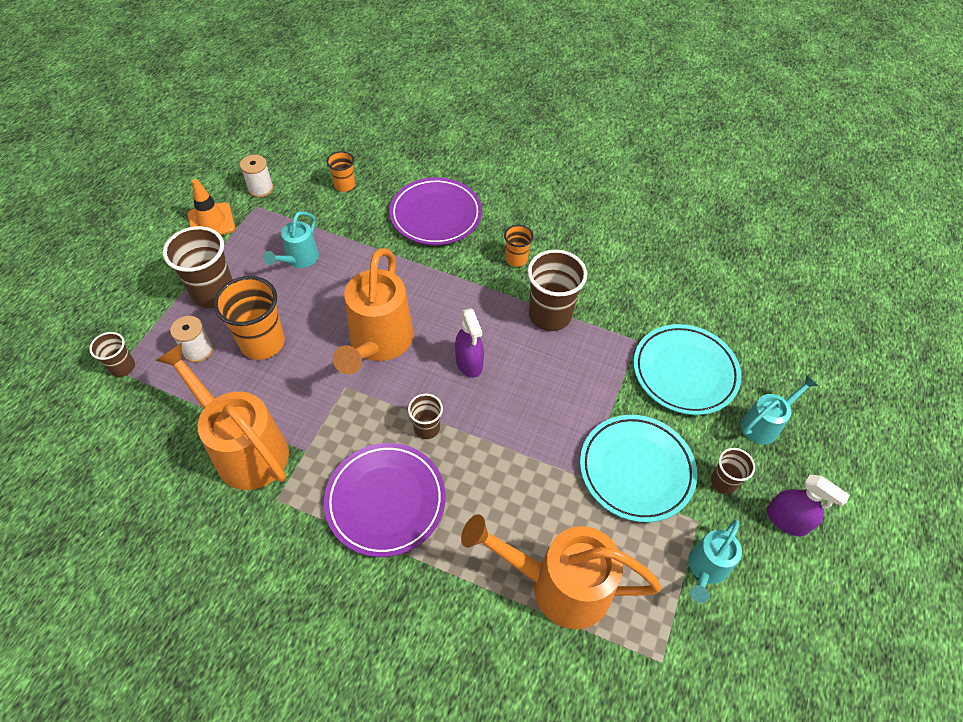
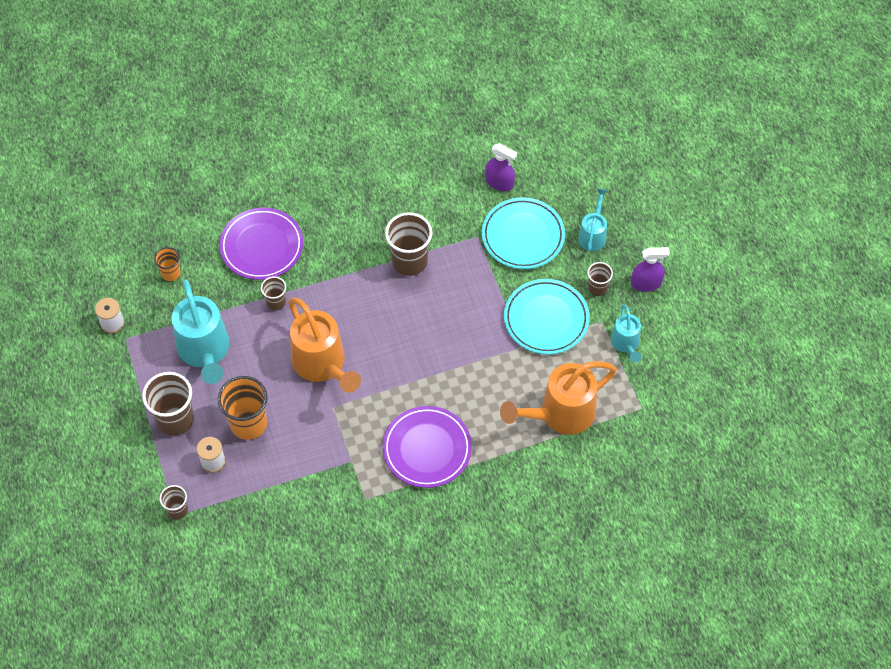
camera: 40 degrees left, 5 degrees up
(211, 221) = (108, 374): orange traffic cone -> none
(244, 448) = (313, 489): orange watering can -> none
(299, 259) = (205, 352): turquoise watering can -> turquoise watering can, size x1.83
(427, 428) = (407, 391): brown cup -> brown cup (276, 302)
(469, 363) = (391, 332): purple spray bottle -> purple spray bottle (499, 182)
(516, 259) = (350, 238): orange cup -> none

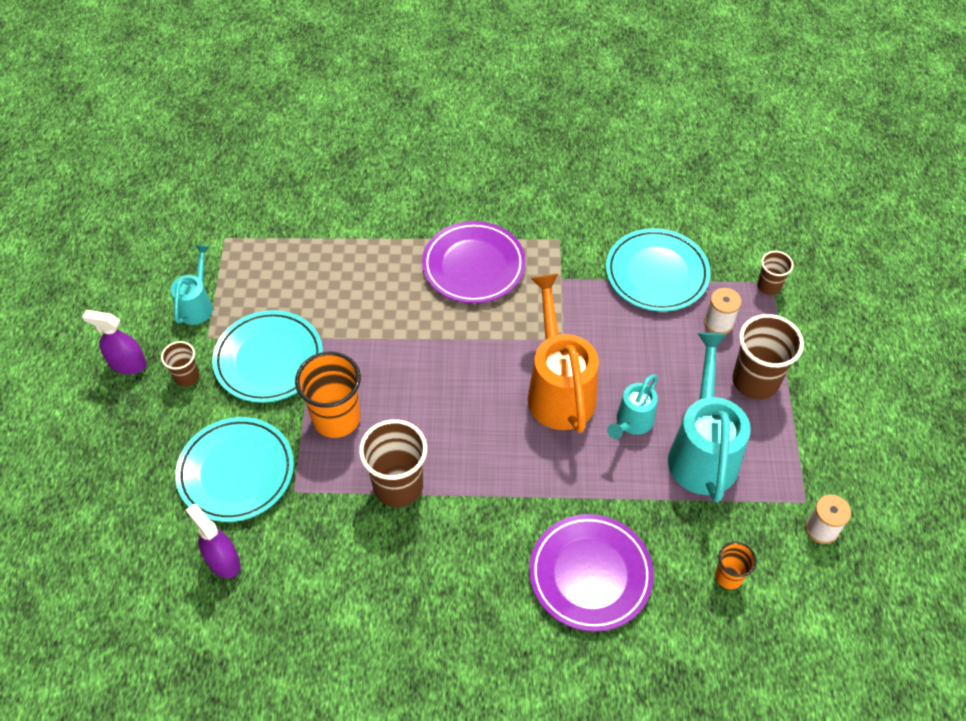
camera: 160 degrees left, 5 degrees down
(248, 423) = (667, 350): orange cup -> orange cup (336, 418)
(273, 491) = (657, 273): none -> turquoise plate
(276, 302) = (593, 487): brown cup -> none
(560, 414) = (313, 257): orange watering can -> none
(593, 234) = (148, 445): turquoise watering can -> turquoise watering can (631, 423)

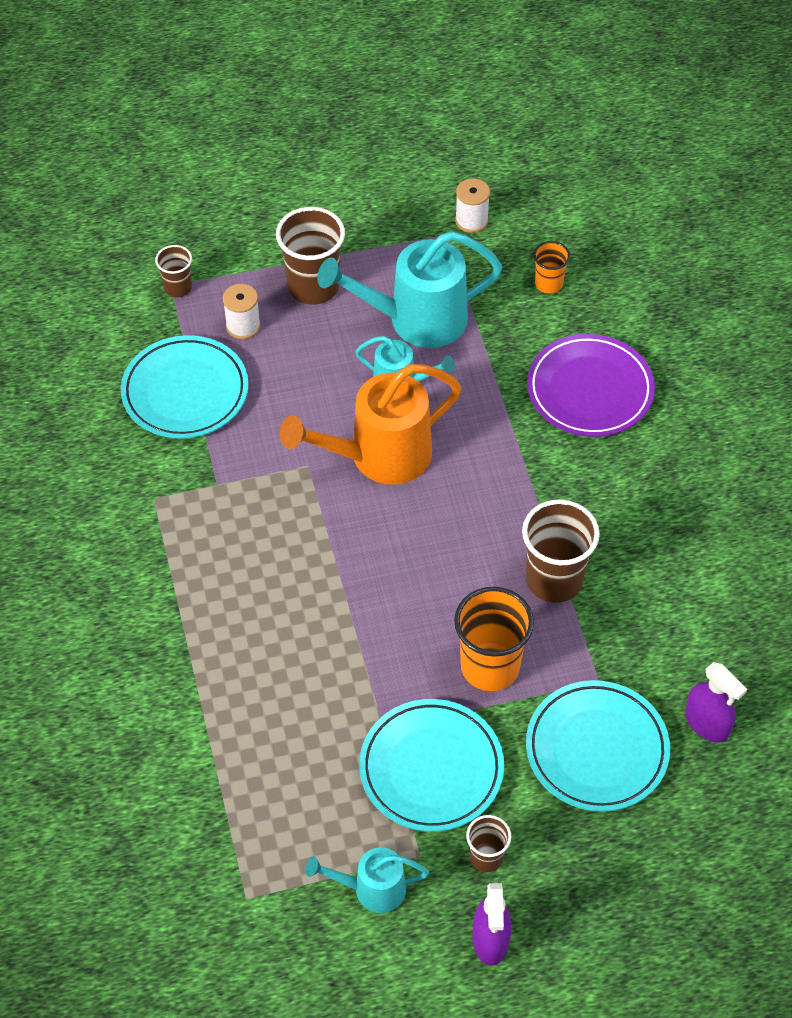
camera: 105 degrees left, 0 degrees up
(223, 561) = (707, 723): purple spray bottle -> purple spray bottle turned 75 degrees counterclockwise
(473, 266) = (221, 580): purple plate -> none

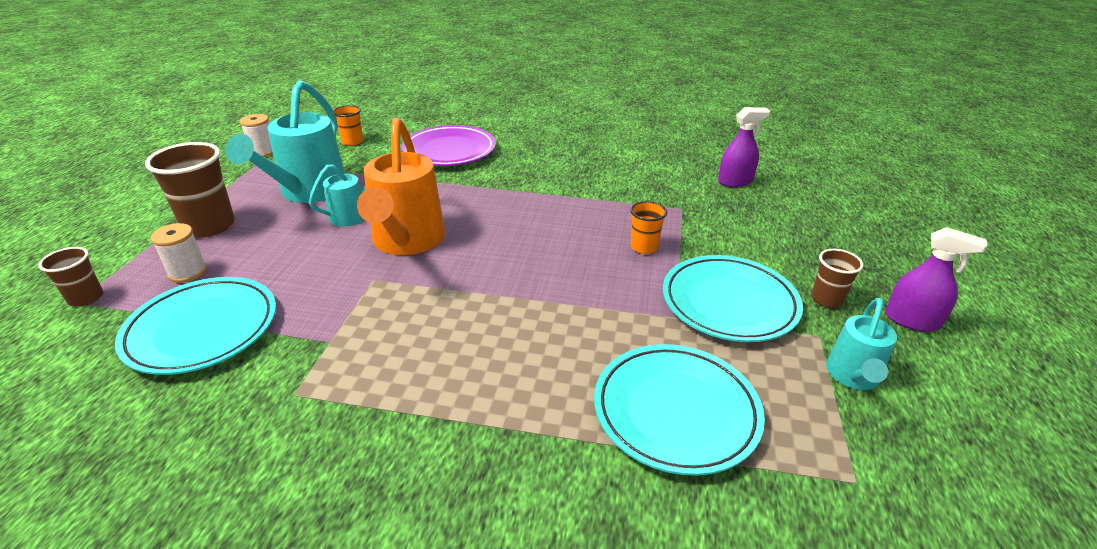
camera: 65 degrees left, 20 degrees down
(490, 666) = (644, 247): orange cup -> orange cup, size x0.54
(554, 579) = (586, 201): brown cup -> none
(596, 749) = (740, 224): turquoise plate -> turquoise plate (675, 411)

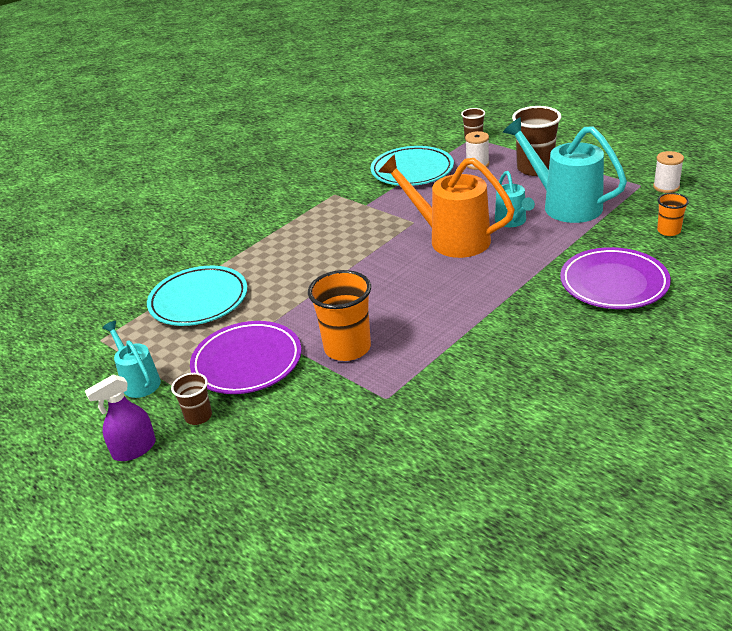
camera: 125 degrees right, 0 degrees up
(644, 247) = (347, 348): orange cup -> orange cup, size x1.84
(729, 303) = (247, 362): turquoise plate -> purple plate
(735, 181) = (406, 469): purple spray bottle -> none

